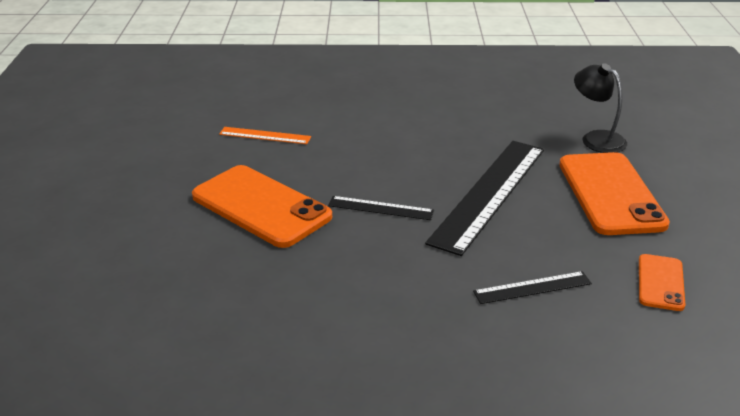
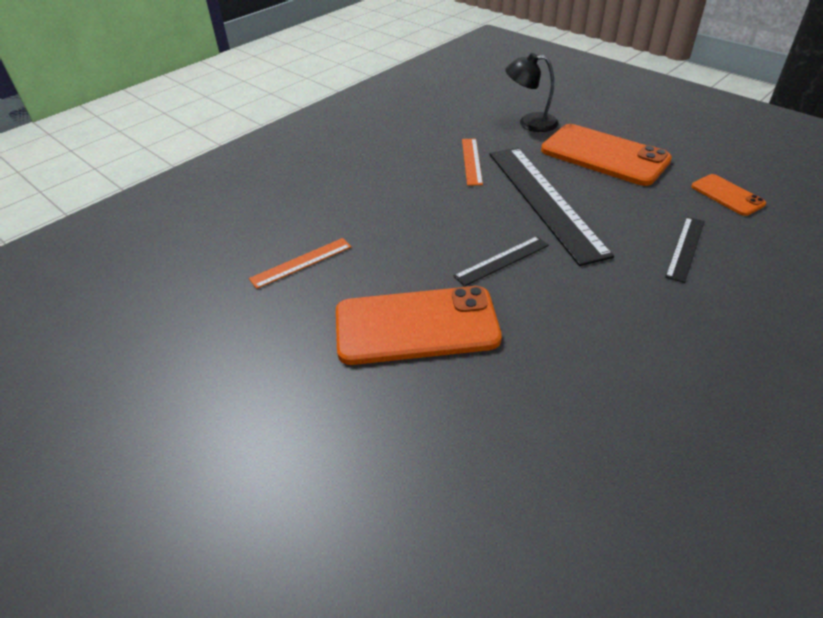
camera: 45 degrees left, 10 degrees up
(489, 139) = (471, 161): none -> orange ruler

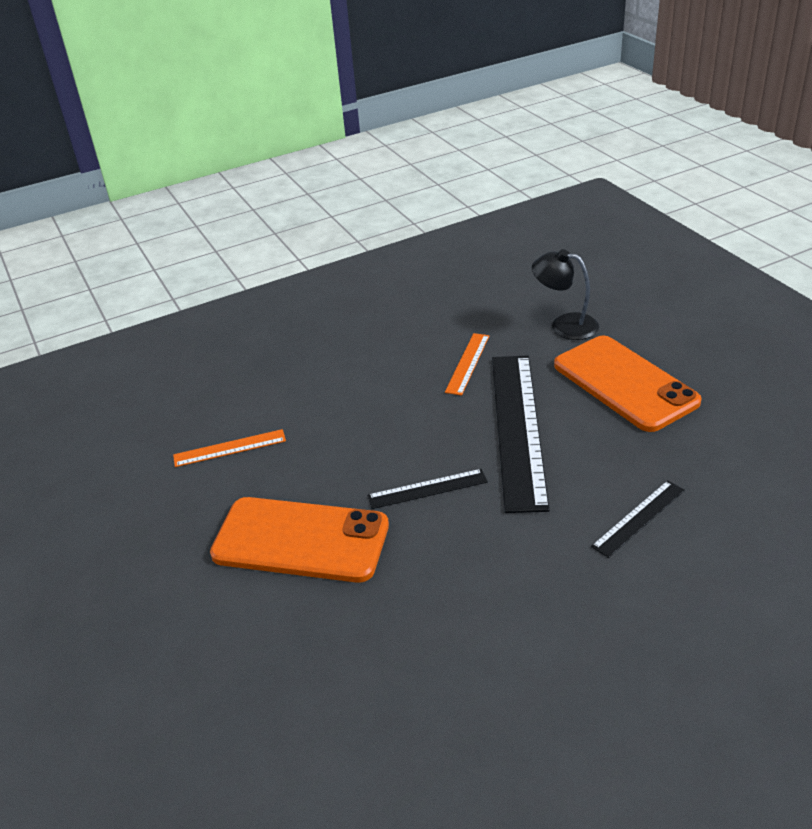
camera: 20 degrees right, 5 degrees down
(727, 195) = (738, 463): orange phone -> none

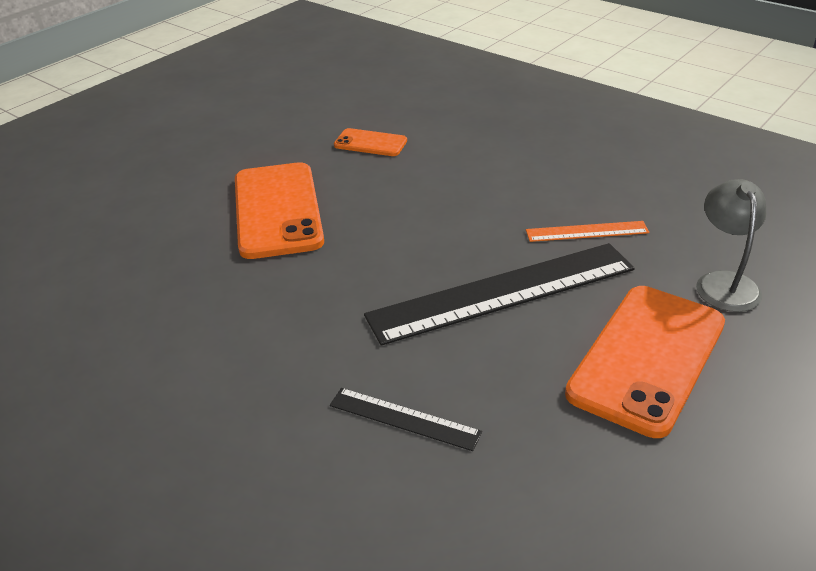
camera: 65 degrees right, 0 degrees up
(229, 448) = (370, 143): orange ruler -> orange phone
(427, 489) = (374, 258): black ruler -> none
(564, 325) = (724, 282): black lamp -> grey lamp

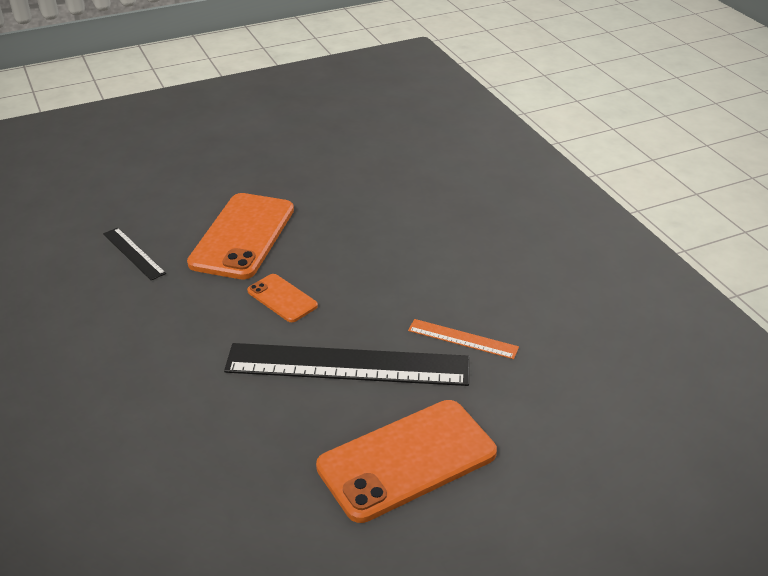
camera: 25 degrees right, 0 degrees up
(370, 143) = (361, 199): orange phone -> orange phone (282, 298)
(404, 419) = (194, 432): black ruler -> black ruler (133, 253)
(724, 282) = (533, 425): grey lamp -> none

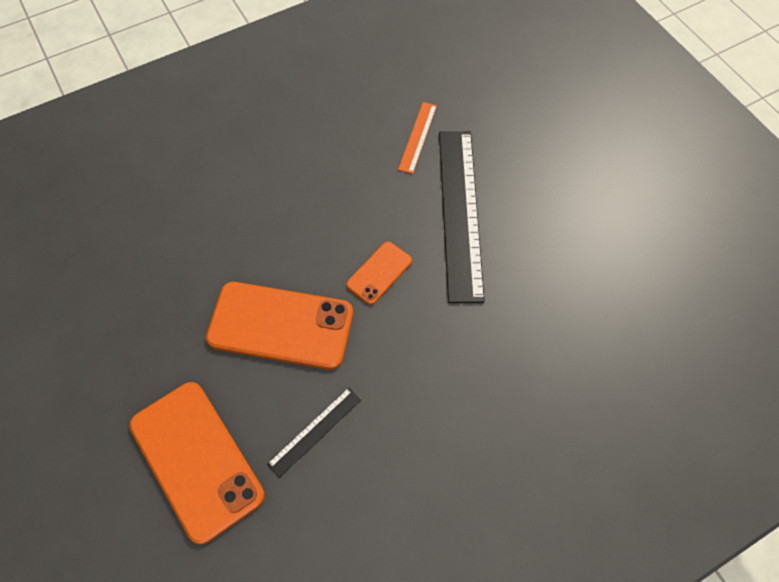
camera: 95 degrees left, 25 degrees up
(407, 460) = (551, 166): orange phone -> orange phone (197, 459)

